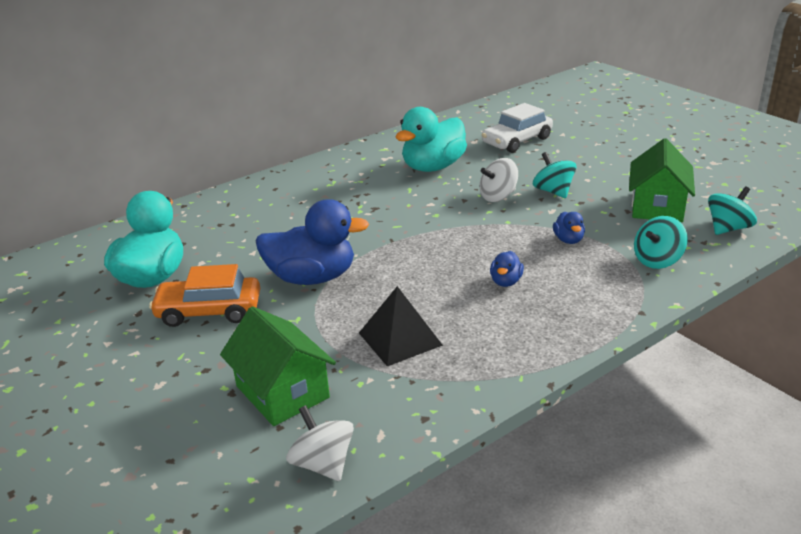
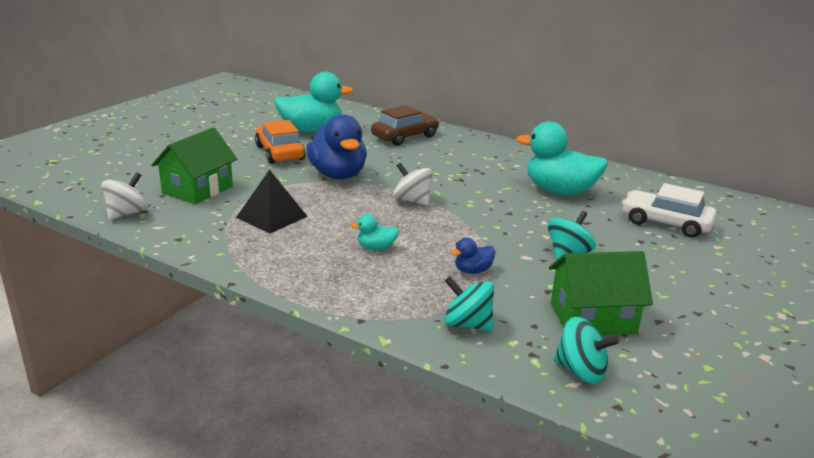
camera: 65 degrees right, 5 degrees down
(234, 217) = (405, 137): none -> brown car
(498, 196) = (530, 227): white spinning top -> white spinning top (412, 200)
(506, 282) = (376, 248): blue duck -> turquoise duck

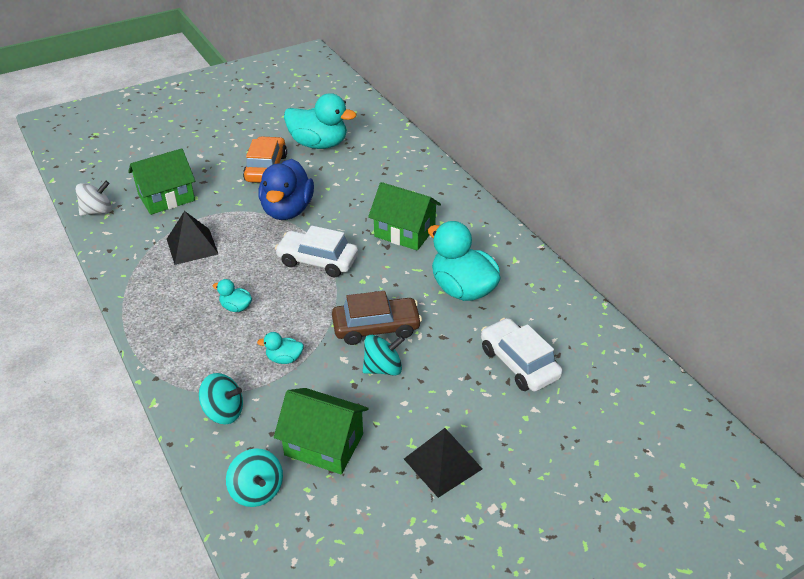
camera: 30 degrees right, 15 degrees up
(405, 137) = (394, 173): brown car -> brown car (376, 327)
(412, 200) = (317, 261): white spinning top -> white car
(463, 168) = (404, 232): none -> green house
(467, 324) = (224, 412): turquoise spinning top -> turquoise spinning top turned 135 degrees clockwise
(472, 271) = (284, 359): blue duck -> turquoise duck
(704, 299) = (442, 463): none -> black pyramid

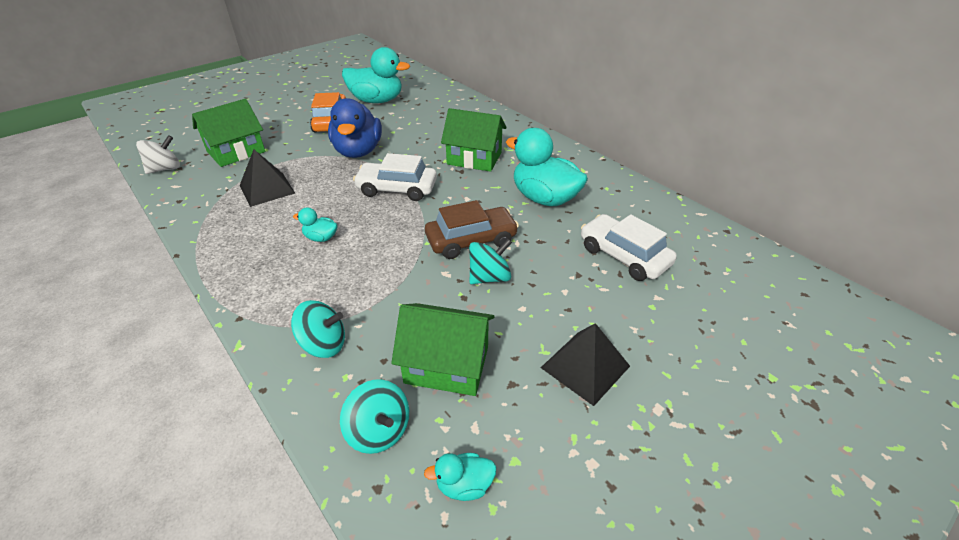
camera: 10 degrees left, 0 degrees up
(284, 359) = (382, 280): turquoise duck -> turquoise duck (464, 485)

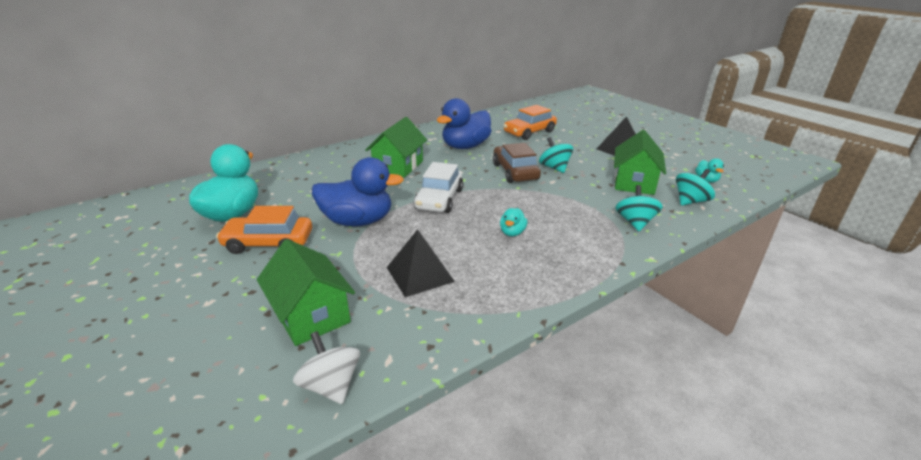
camera: 85 degrees left, 10 degrees down
(544, 198) = (465, 146): turquoise duck -> blue duck
(623, 256) = (529, 132): white car -> orange car

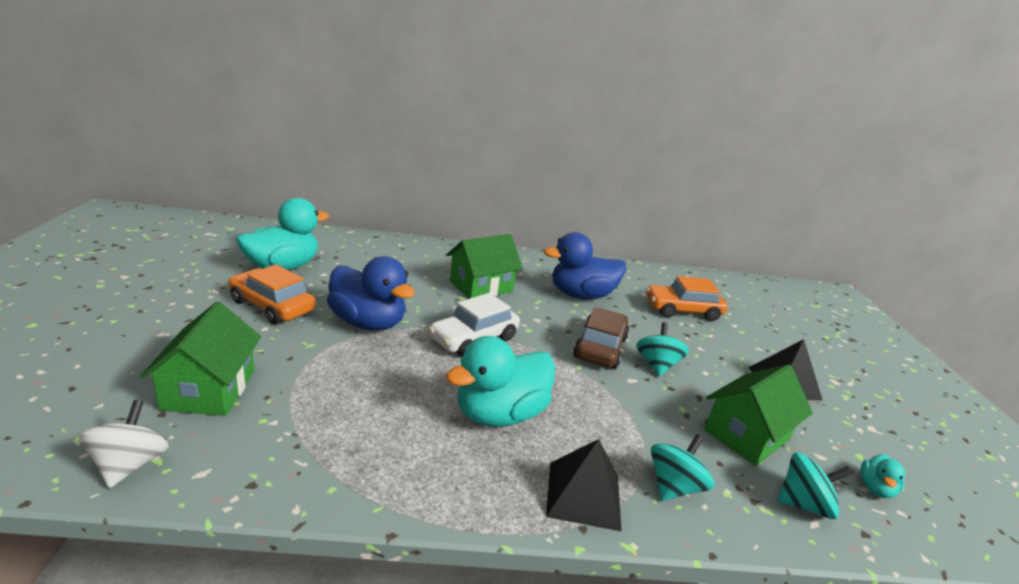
camera: 30 degrees right, 5 degrees down
(420, 274) = (346, 405): black pyramid -> black pyramid (583, 495)
(512, 232) = (500, 414): turquoise duck -> turquoise duck, size x2.23

